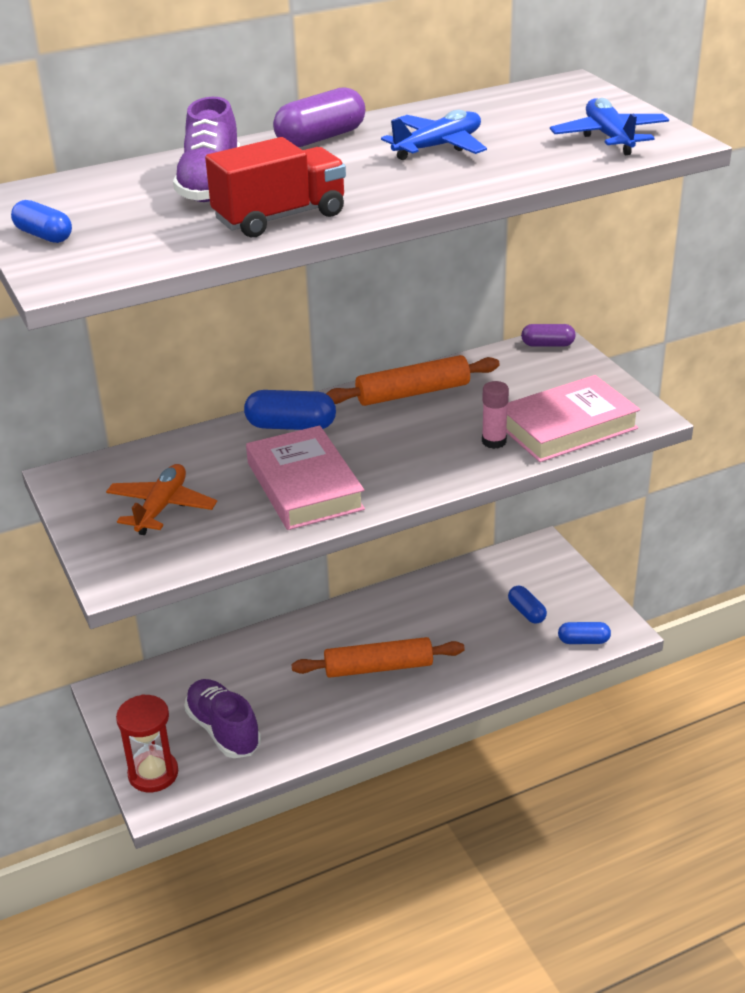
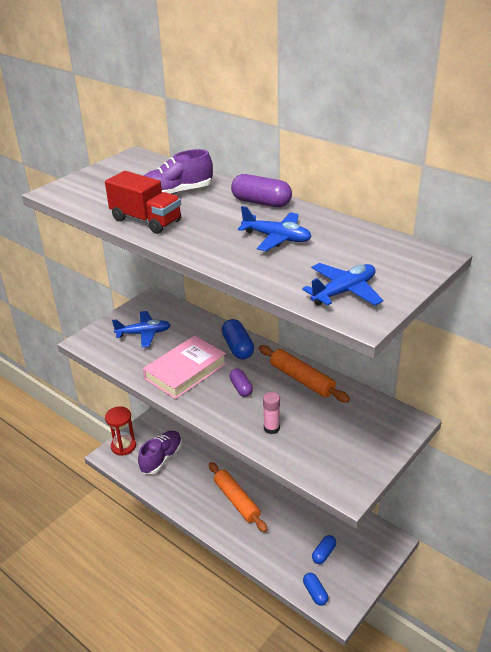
camera: 65 degrees right, 0 degrees up
(44, 235) = (96, 175): blue capsule -> none
(162, 507) = (144, 333): orange plane -> blue plane
(547, 345) = (404, 419): purple capsule -> purple capsule (241, 388)
(567, 427) = (309, 456): pink book -> none

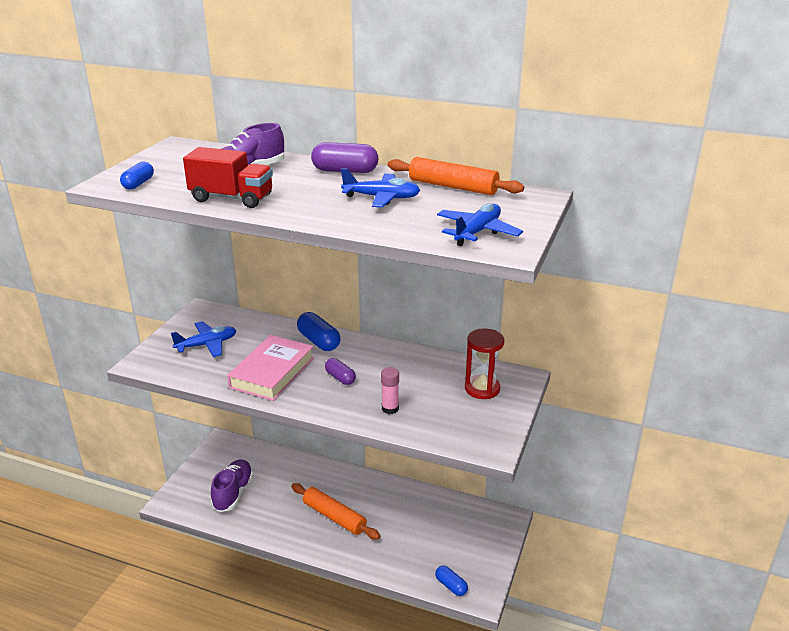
camera: 20 degrees left, 5 degrees down
(123, 446) = (183, 490): red hourglass -> red hourglass (482, 389)
(301, 380) = (400, 359): orange rolling pin -> orange rolling pin (453, 187)
(323, 553) = (445, 546): blue capsule -> blue capsule (138, 184)

